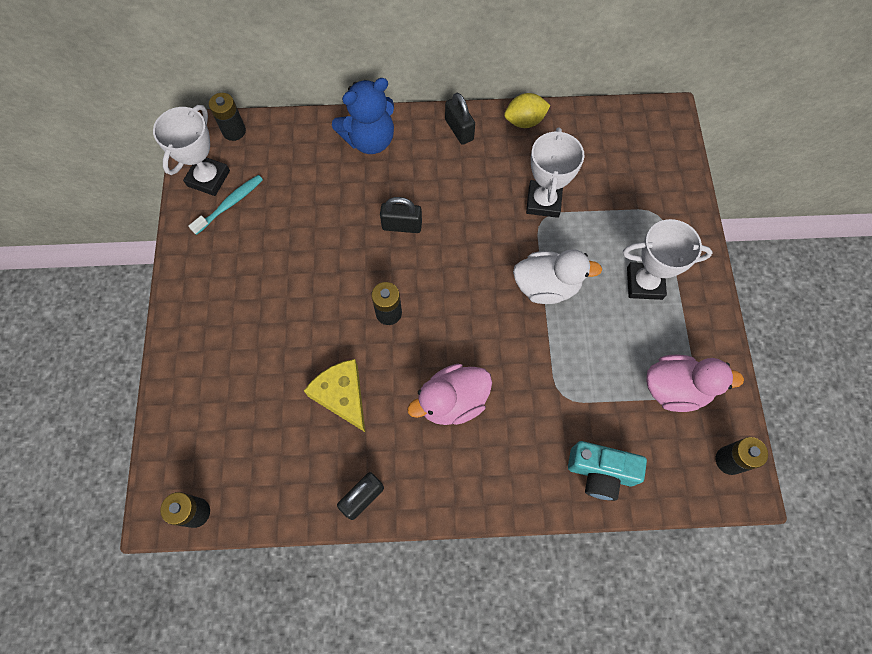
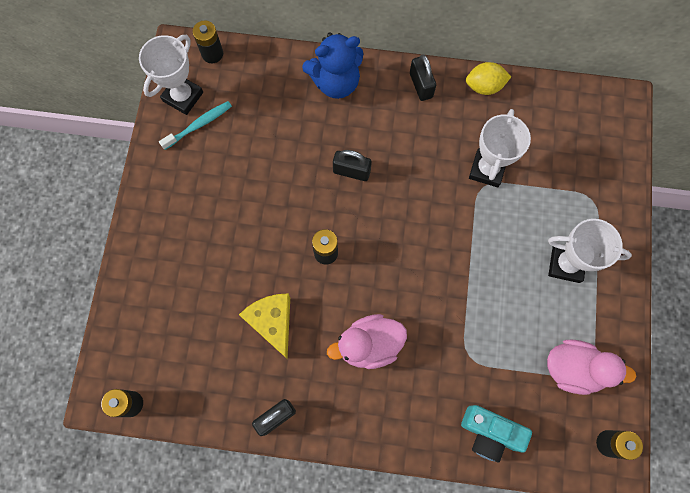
camera: 10 degrees right, 5 degrees up
(546, 286) = (474, 252): white duck -> none

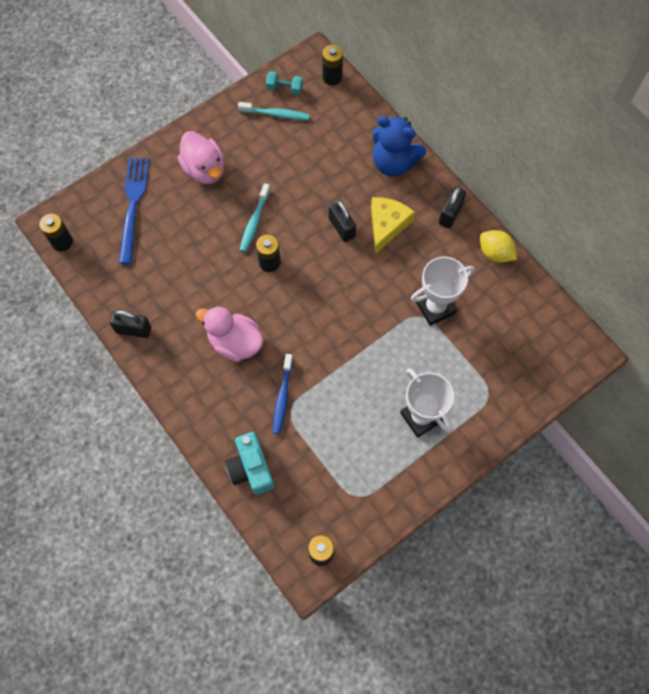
camera: 45 degrees right, 5 degrees down
(159, 312) = (133, 205): none -> blue fork
(183, 97) = (284, 88): white trophy -> turquoise dumbbell
(272, 322) = (191, 273): yellow cheese -> yellow cheese (387, 225)
(278, 231) = (254, 222): none -> turquoise toothbrush
(452, 352) = (282, 397): none -> blue toothbrush
(573, 369) = (350, 486): pink duck -> pink duck (204, 169)

